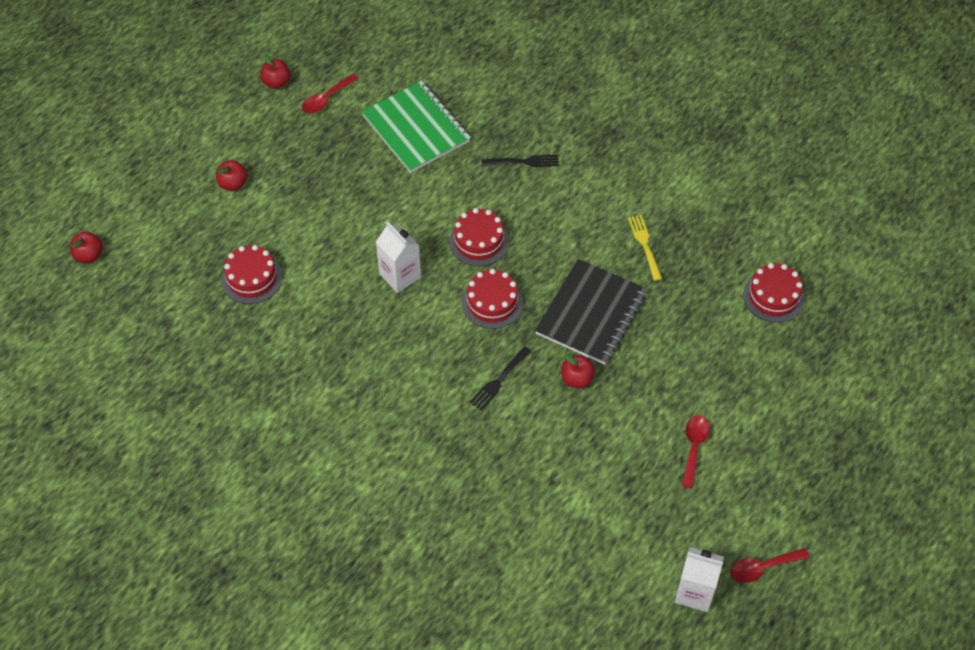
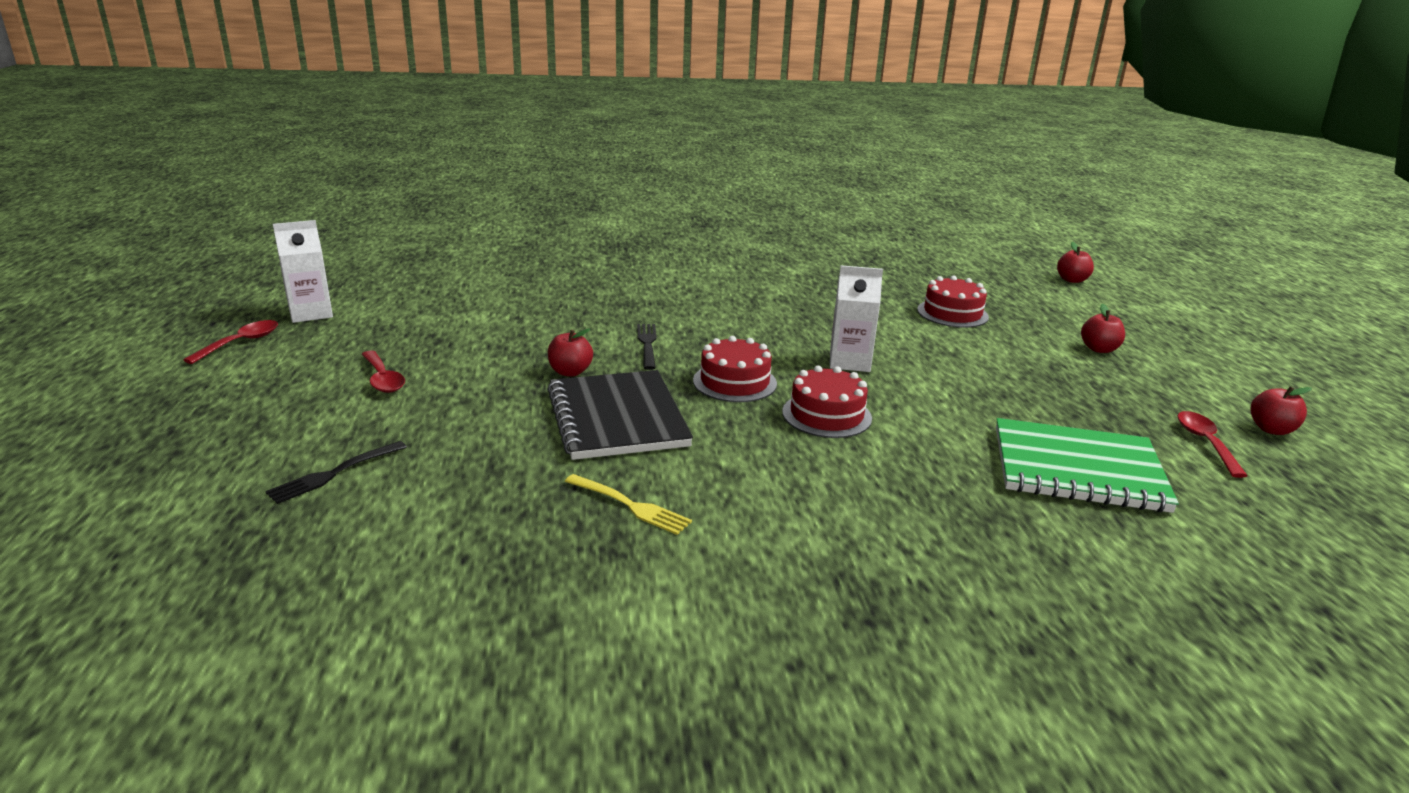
camera: 135 degrees right, 30 degrees down
(524, 162) = (912, 507): black fork -> black fork (333, 474)
(773, 296) = (368, 543): red cake -> none

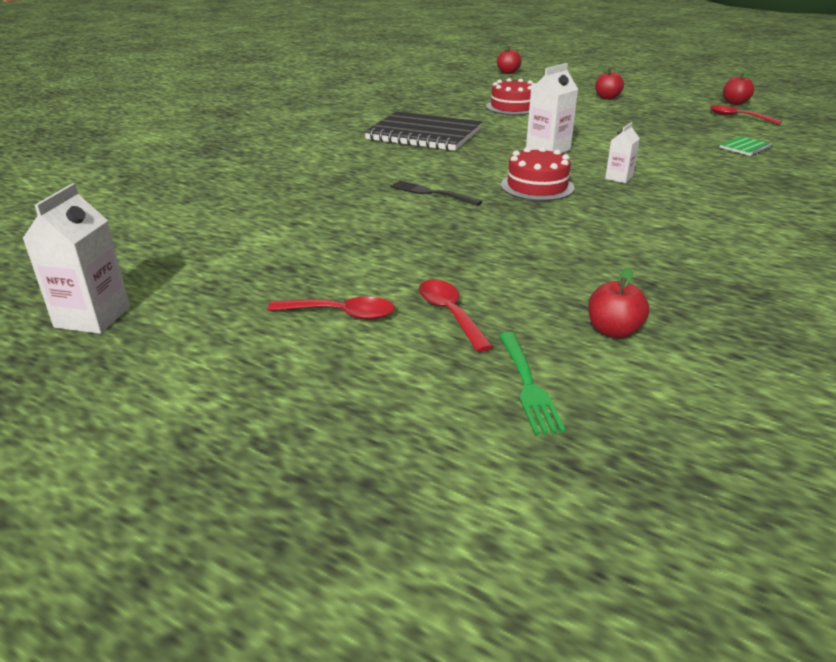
camera: 50 degrees left, 5 degrees up
(241, 343) = (102, 379): red spoon -> red spoon (450, 314)
(333, 474) = (528, 385): black fork -> green fork
(570, 372) = (444, 232): red apple -> red apple (613, 331)
(617, 418) = (550, 238): black notebook -> black notebook (424, 135)
(631, 506) = (698, 270): yellow fork -> none
(826, 415) = (619, 178): red cake -> white carton
(1077, 469) = (745, 148): green notebook -> green notebook, size x0.41

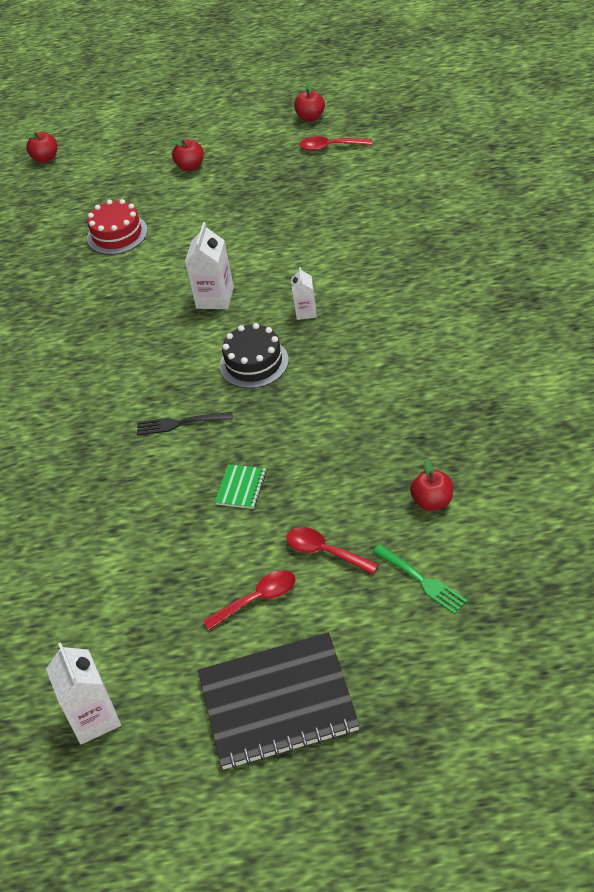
camera: 30 degrees left, 15 degrees up
(424, 135) = (82, 335): black notebook -> black notebook (278, 703)
(537, 186) = (254, 363): red cake -> black cake
(745, 148) = (369, 203): green notebook -> green notebook (241, 488)

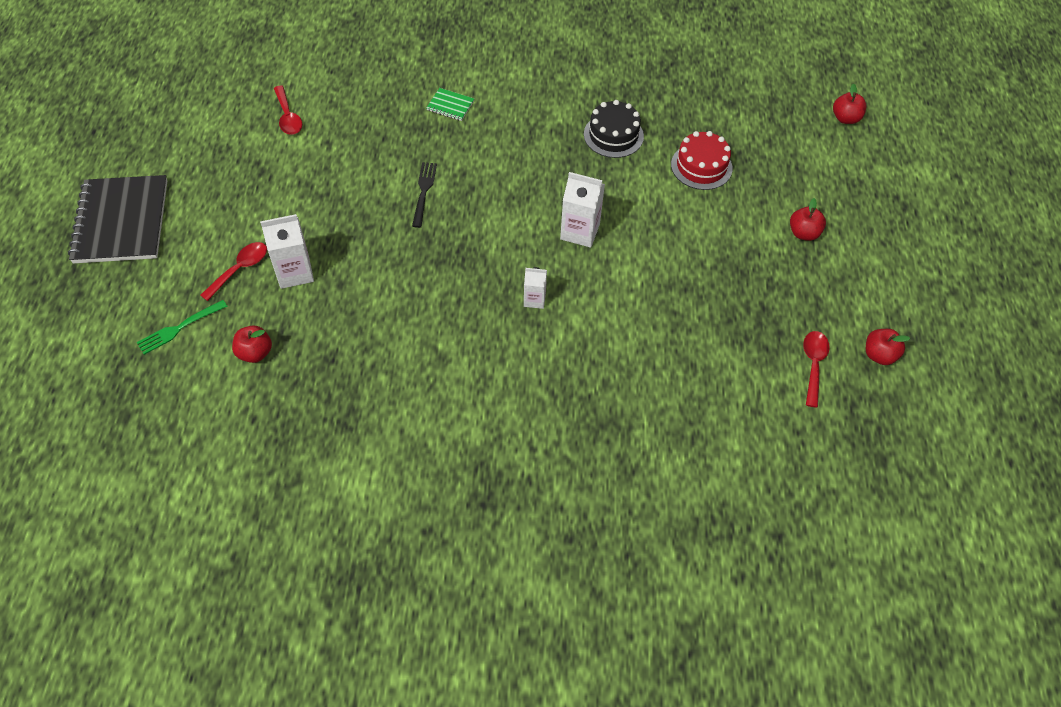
camera: 90 degrees right, 10 degrees up
(94, 718) = (166, 123): white carton -> white carton (294, 272)
(241, 488) = (333, 224): green notebook -> green notebook (450, 105)
(254, 363) = (478, 250): black cake -> black cake (613, 135)
(257, 599) = (217, 221): red spoon -> red spoon (288, 117)

